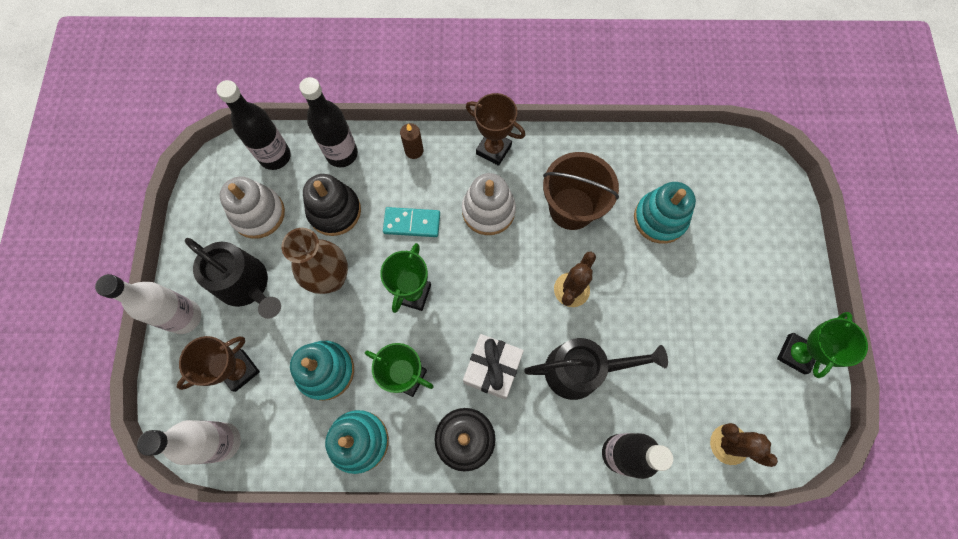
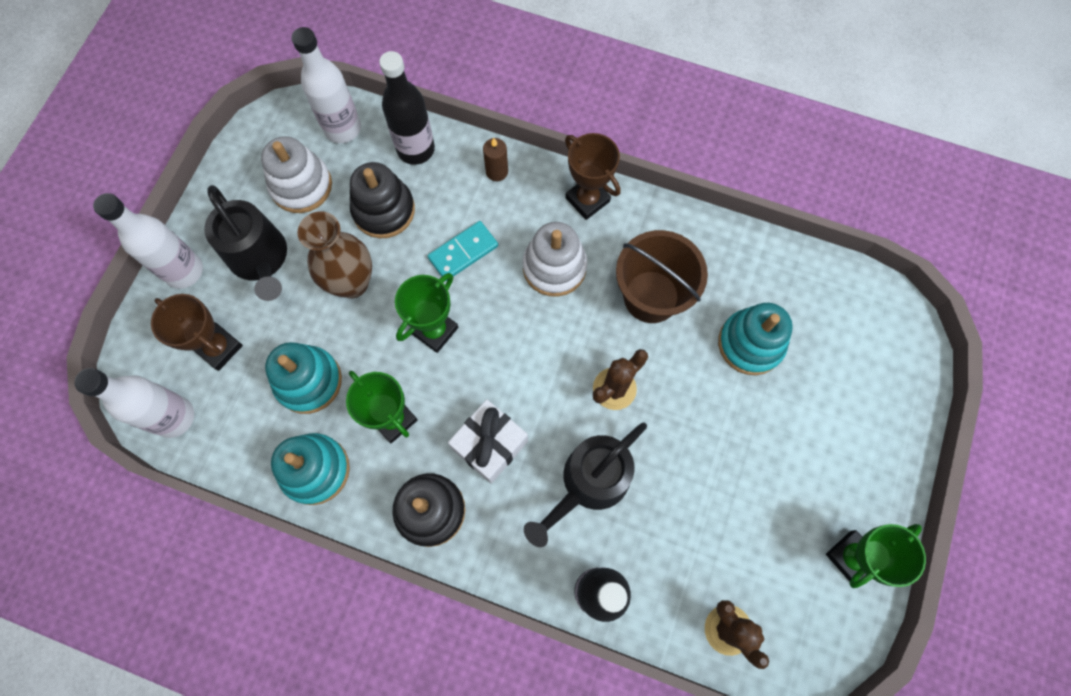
camera: 20 degrees right, 0 degrees up
(239, 370) = (219, 348): brown trophy -> brown trophy turned 60 degrees clockwise
(275, 156) = (342, 128): black bottle -> white bottle
(412, 223) = (463, 252): turquoise domino -> turquoise domino turned 60 degrees counterclockwise
(581, 370) = (589, 483): black watering can -> black watering can turned 120 degrees clockwise

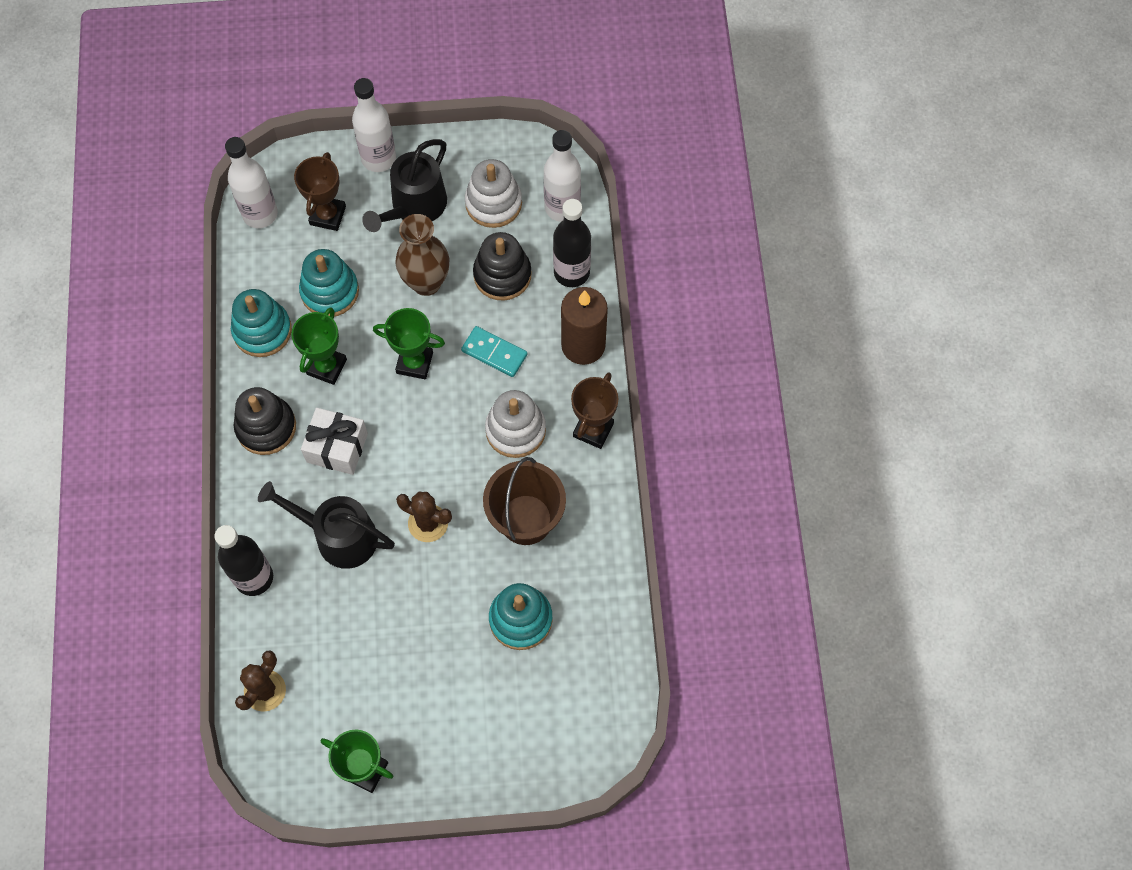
camera: 65 degrees right, 5 degrees down
(497, 171) = (583, 345): brown candle -> brown candle, size x2.04

